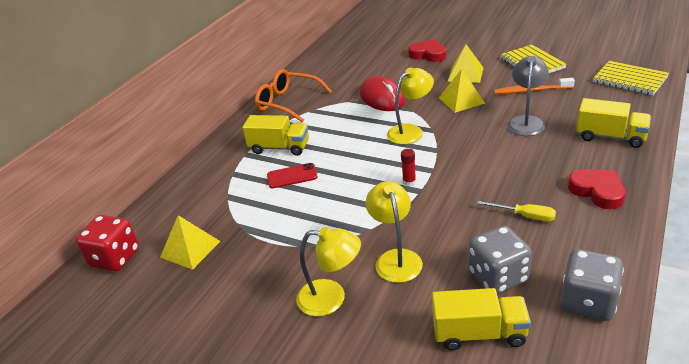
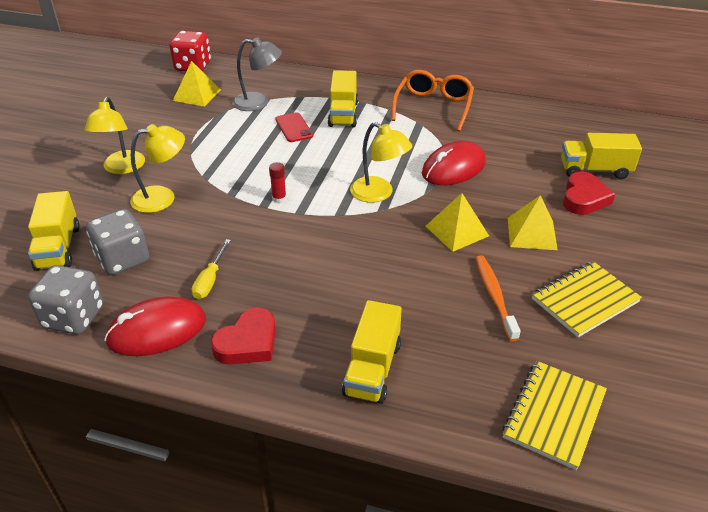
camera: 75 degrees right, 5 degrees up
(397, 48) = (594, 170): none -> yellow truck
(526, 122) = (407, 288): grey lamp -> grey lamp (258, 103)
(595, 242) = (157, 331): none -> red mouse

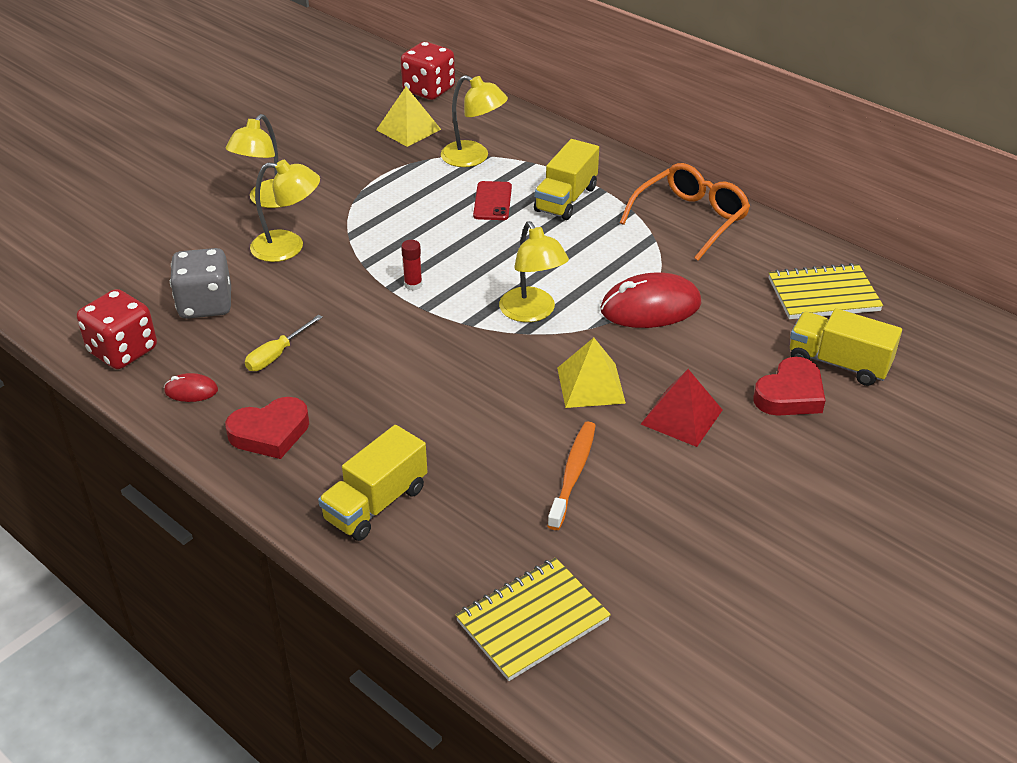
camera: 25 degrees right, 0 degrees up
(58, 248) = (151, 273): yellow truck -> none
(74, 317) = (123, 351): grey dice -> red dice
(157, 331) = (191, 390): red mouse -> red mouse, size x0.48
(258, 103) = (473, 158): grey lamp -> yellow lamp
(532, 233) = (681, 417): yellow pyramid -> red pyramid
(584, 300) = (678, 515): yellow notebook -> yellow notebook (823, 295)

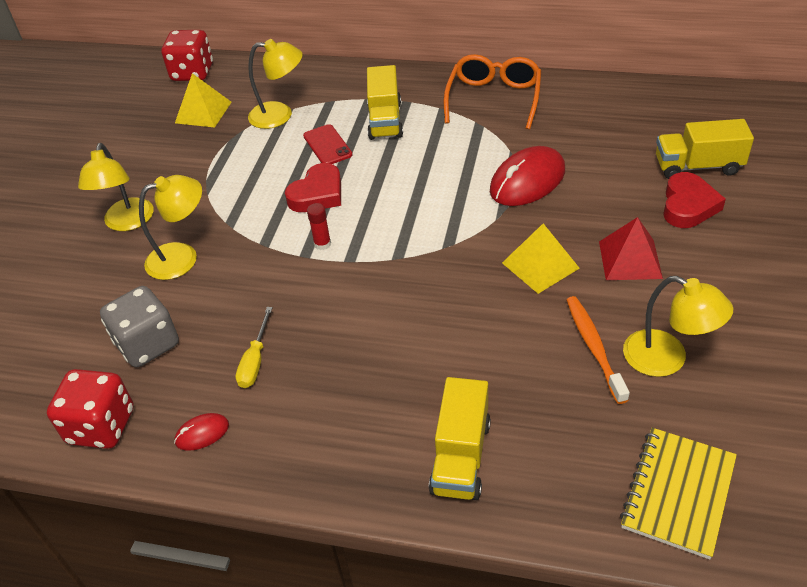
camera: 25 degrees left, 5 degrees up
(270, 433) = (311, 437): red heart -> red heart (317, 194)
(532, 313) = (441, 225): yellow lamp -> yellow lamp (667, 359)
(823, 295) = (639, 118): yellow notebook -> none

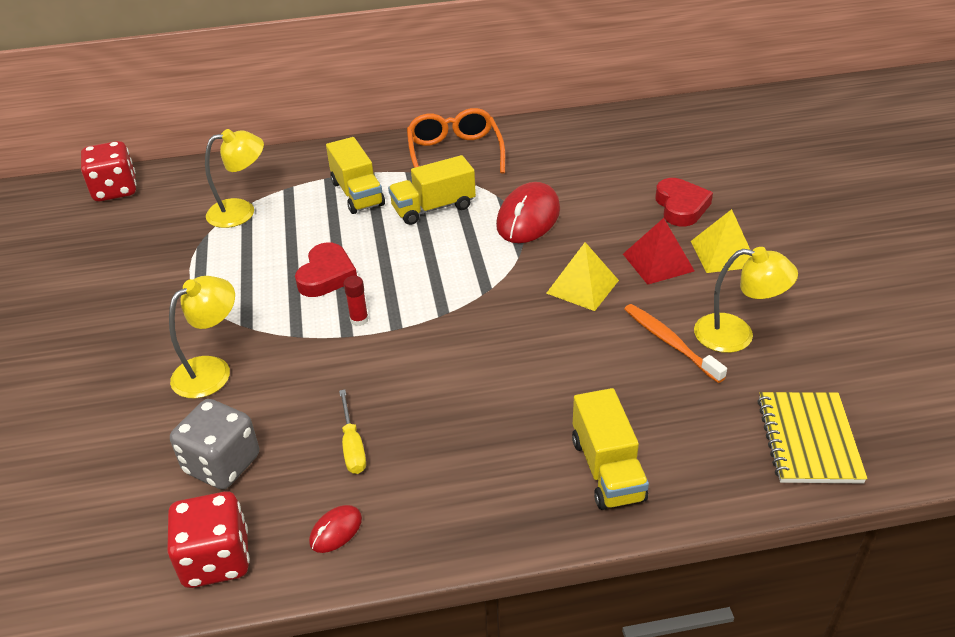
camera: 25 degrees left, 5 degrees down
(127, 222) = (125, 352): yellow lamp -> none
(203, 112) = (151, 225): yellow pyramid -> yellow pyramid (723, 253)
(327, 145) = (310, 229): red phone -> none
(698, 166) = (670, 173): yellow truck -> yellow truck (433, 208)

